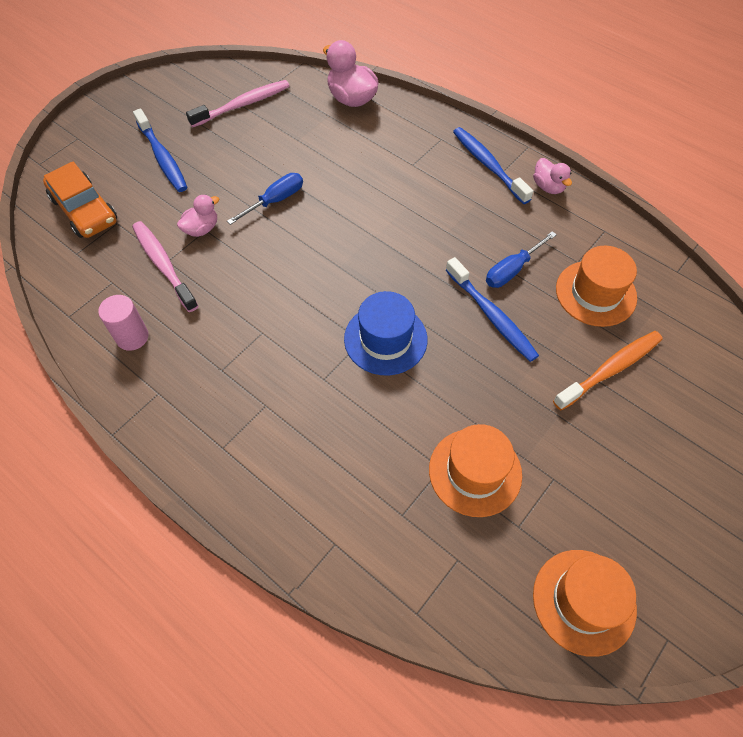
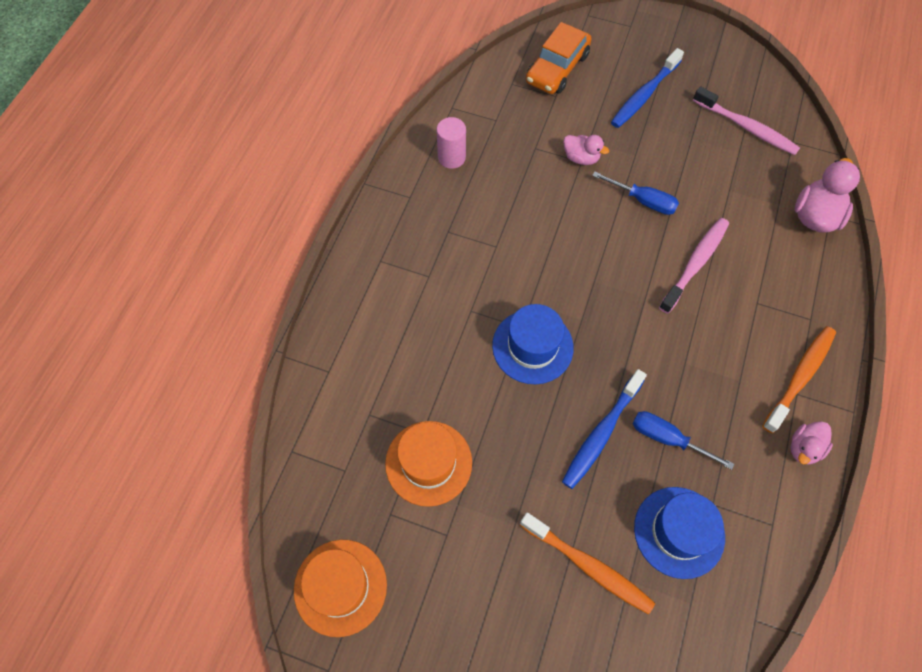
camera: 70 degrees right, 5 degrees up
(164, 265) = (529, 147): pink toothbrush -> pink toothbrush (695, 264)
(488, 165) = (800, 377): blue toothbrush -> orange toothbrush
(595, 293) = (679, 532): orange hat -> blue hat

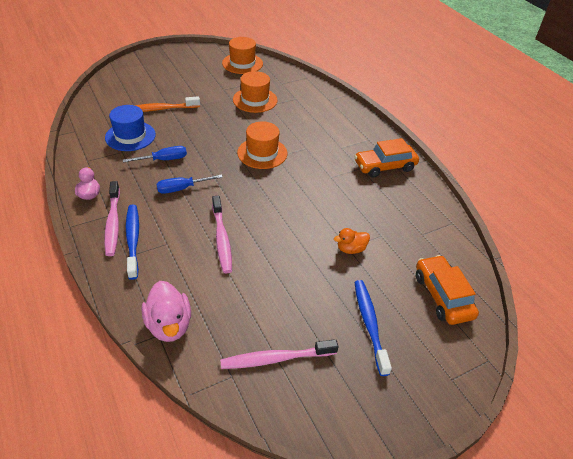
camera: 130 degrees right, 20 degrees down
(418, 212) = (385, 166): none -> orange car
(451, 157) = (410, 199): pink cylinder -> none
(532, 346) = (262, 153): blue hat -> orange hat
(581, 158) = (351, 249): pink duck -> orange duck
(601, 433) = (196, 145): blue toothbrush -> blue toothbrush (133, 240)
(643, 201) = (287, 251): blue screwdriver -> blue screwdriver (181, 189)
(800, 377) = (113, 223): orange toothbrush -> pink toothbrush

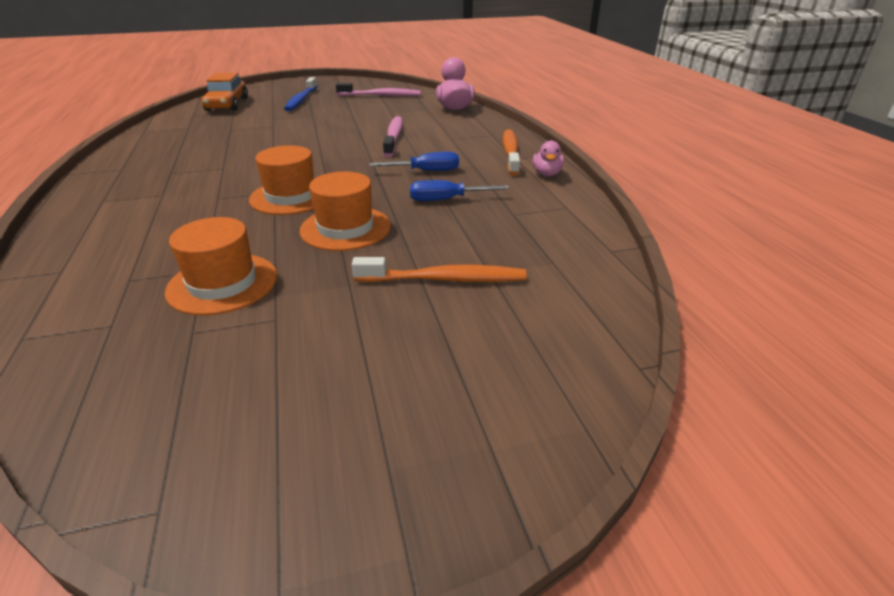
camera: 165 degrees left, 10 degrees down
(113, 223) = (510, 153): pink toothbrush -> orange toothbrush
(130, 136) = (503, 234): blue hat -> none
(133, 240) = (486, 142): blue toothbrush -> none
(242, 63) = (144, 417): orange hat -> orange hat (345, 228)
(351, 249) = (271, 125): orange duck -> none
(385, 166) = (134, 172): orange car -> none

